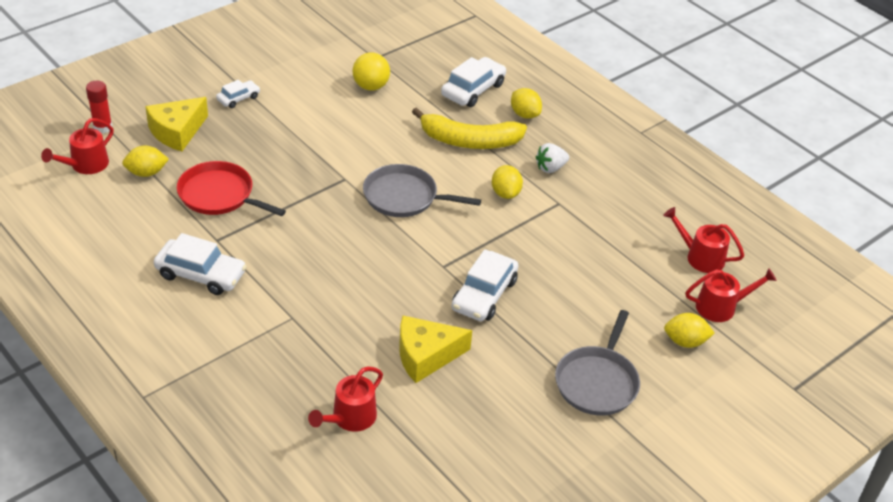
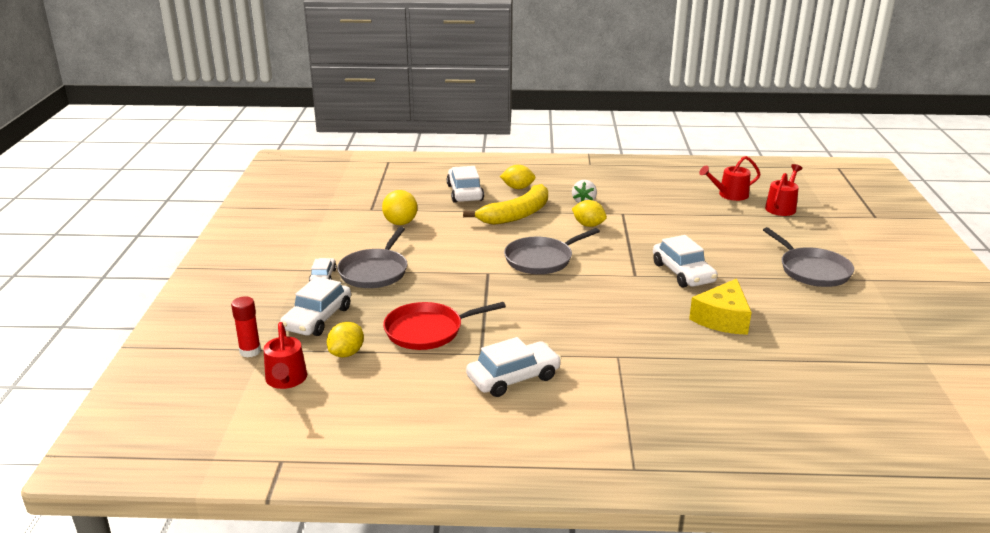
camera: 45 degrees left, 15 degrees down
(177, 132) = (317, 318): yellow cheese -> white car
(276, 119) = (375, 271): none -> grey pan
(350, 418) = (759, 376): red watering can -> none
(685, 341) = (802, 229): yellow lemon -> none

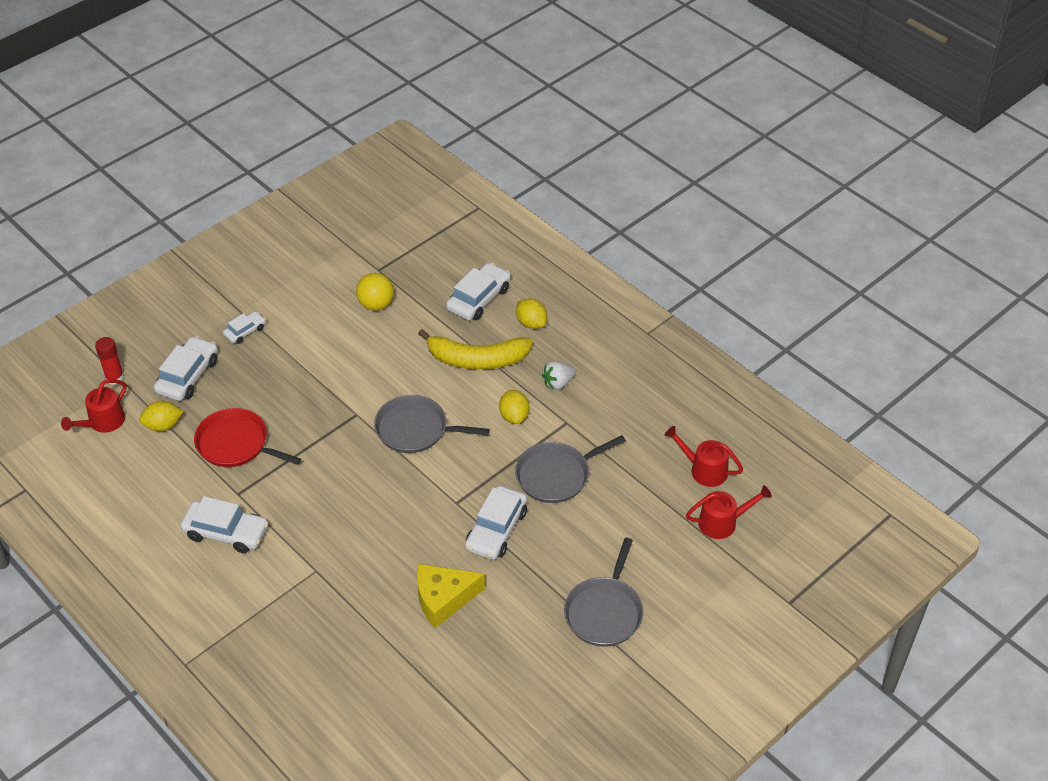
camera: 45 degrees right, 20 degrees up
(317, 318) = (188, 376): white car -> white car turned 135 degrees clockwise
(375, 271) = (284, 352): grey pan -> grey pan (556, 475)

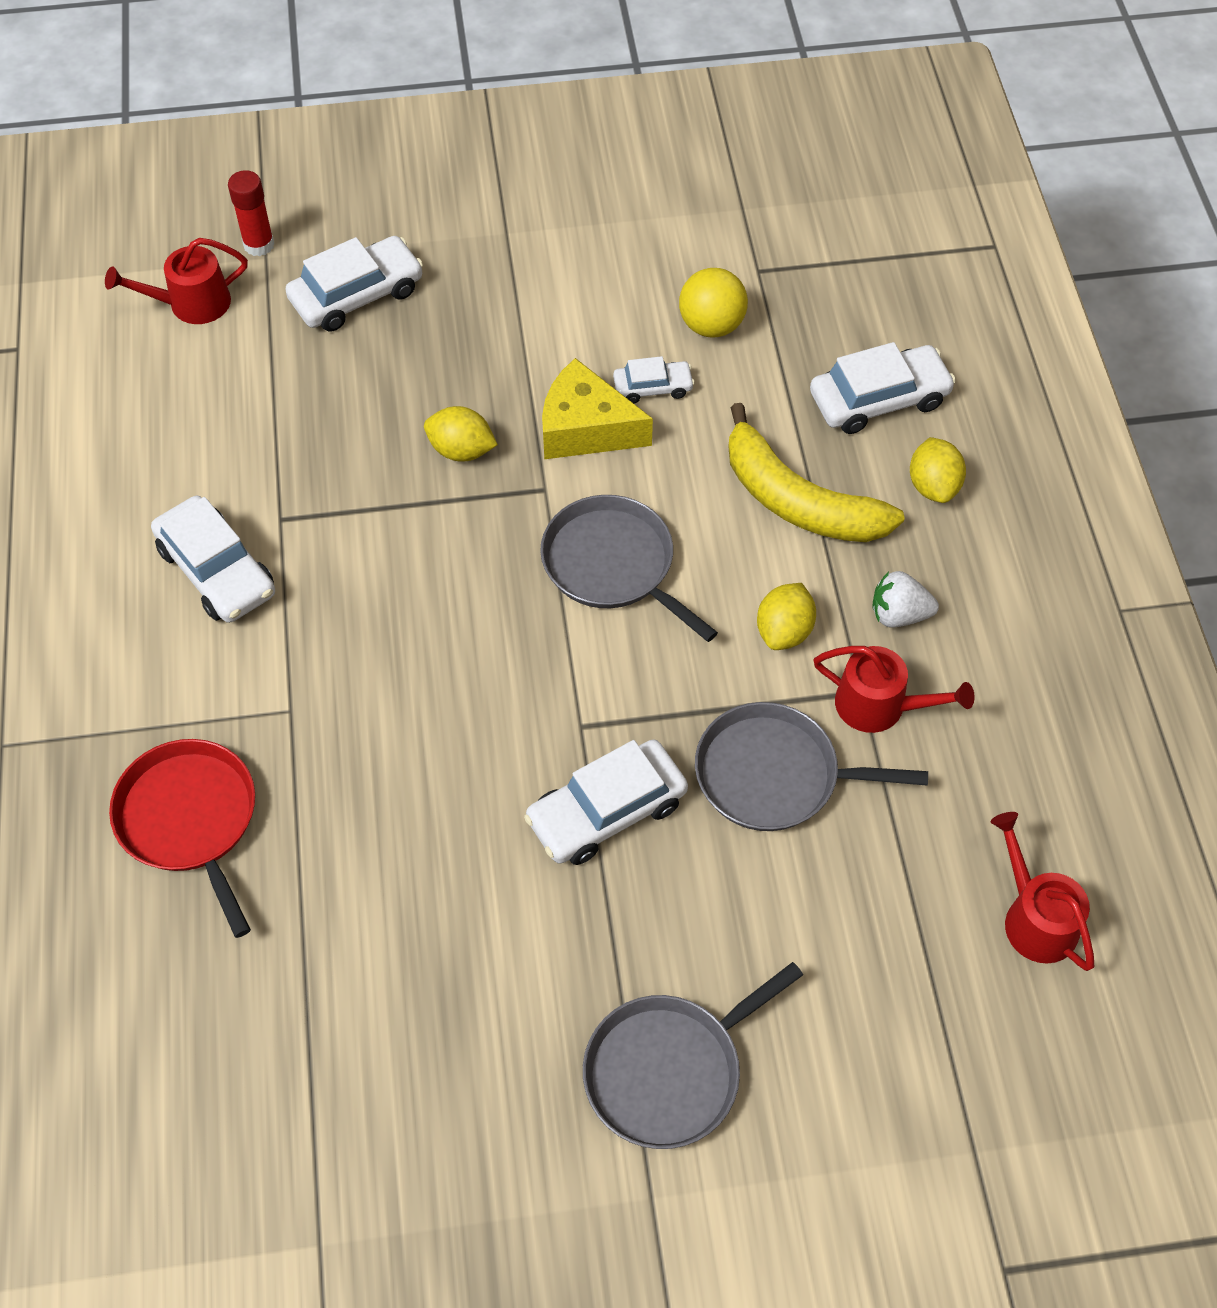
camera: 35 degrees right, 10 degrees up
(163, 425) = (264, 353): yellow lemon -> yellow lemon (461, 450)
(236, 444) = (338, 439): red pan -> red pan (190, 820)
(245, 331) = (488, 268): white car -> white car (653, 387)
(443, 599) = (436, 879): yellow cheese -> yellow cheese (586, 428)
(722, 522) = (995, 1037): red watering can -> red watering can (879, 706)

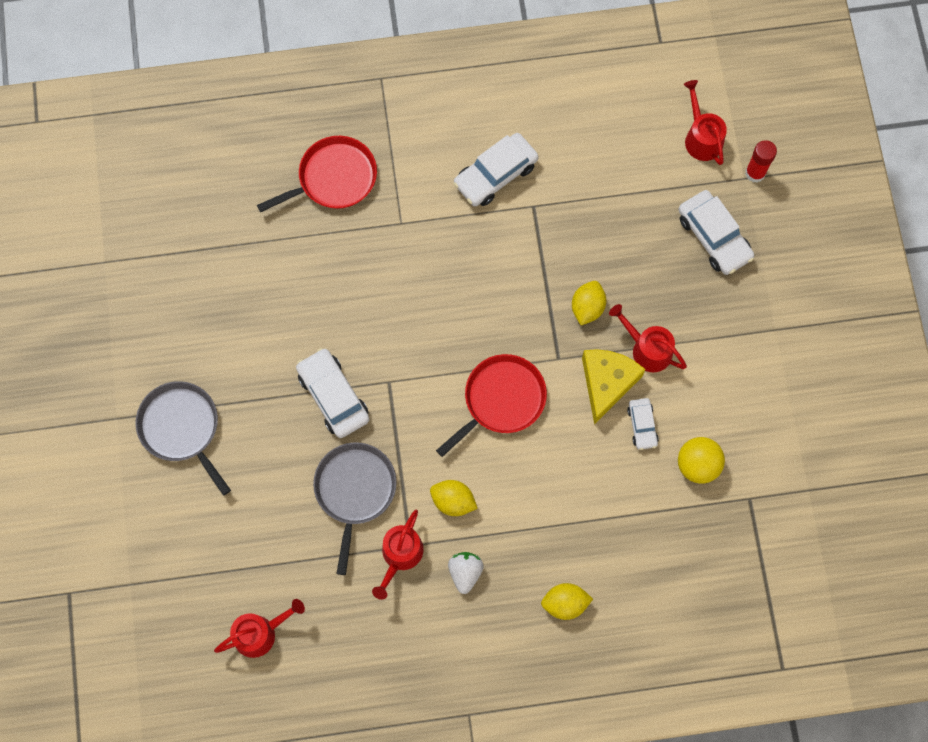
camera: 90 degrees right, 15 degrees up
(532, 378) = (647, 349): none -> red watering can
(613, 565) = (501, 400): grey pan -> red pan
(798, 501) = (551, 515): yellow banana -> none
(879, 399) = (636, 573): white car -> none

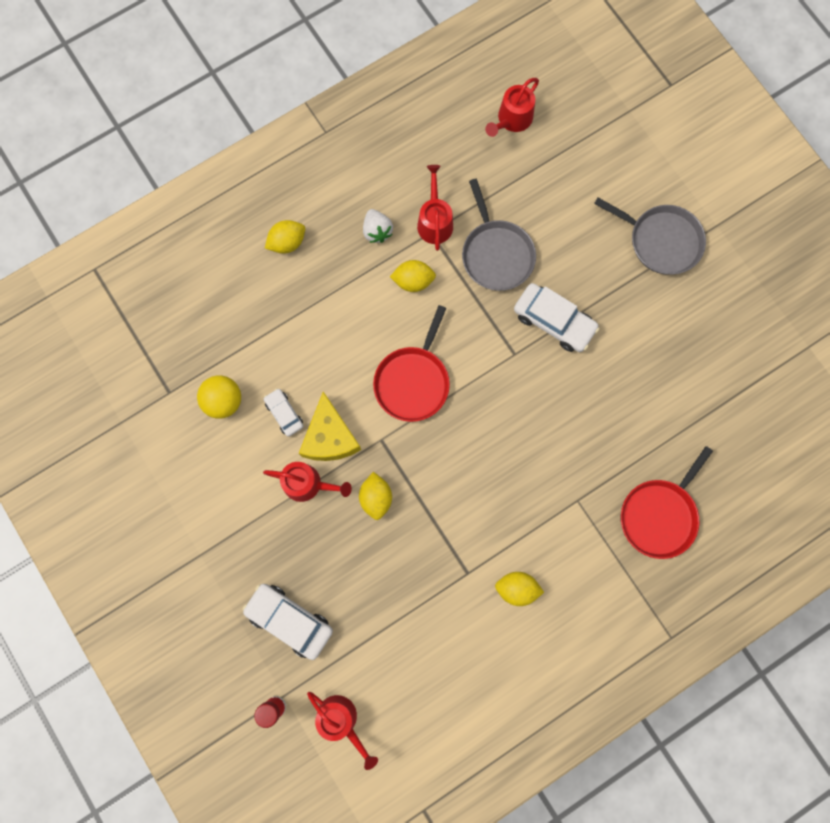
camera: 155 degrees right, 5 degrees up
(495, 174) = (516, 588): white car -> yellow lemon

